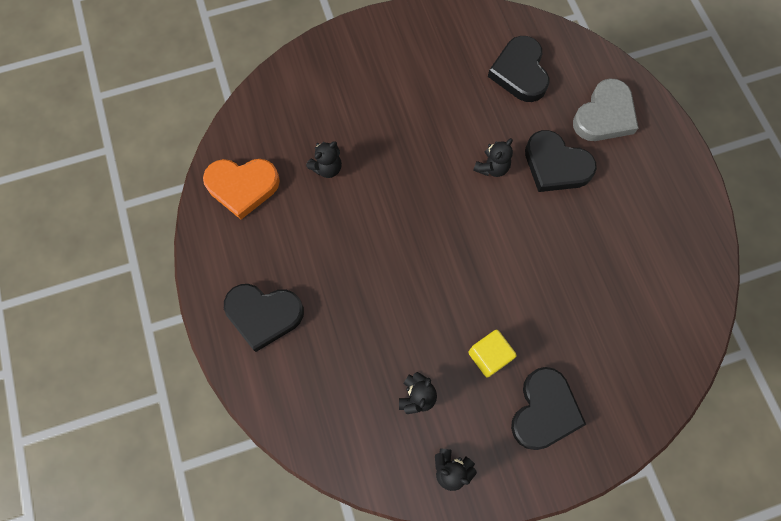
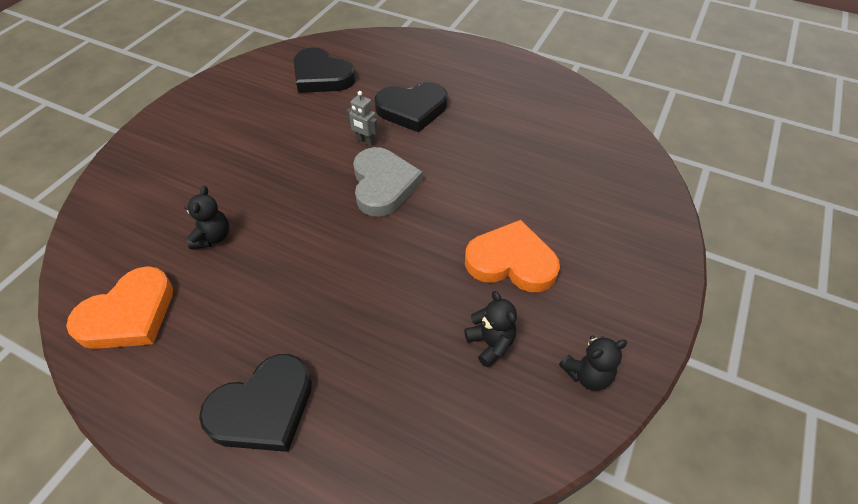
camera: 45 degrees left, 20 degrees down
(489, 356) = (511, 261): yellow cube -> orange heart
(492, 167) = (365, 141): black teddy bear -> grey robot
(544, 410) = (597, 263): black heart -> none
(604, 115) = (412, 63): grey heart -> grey heart (383, 185)

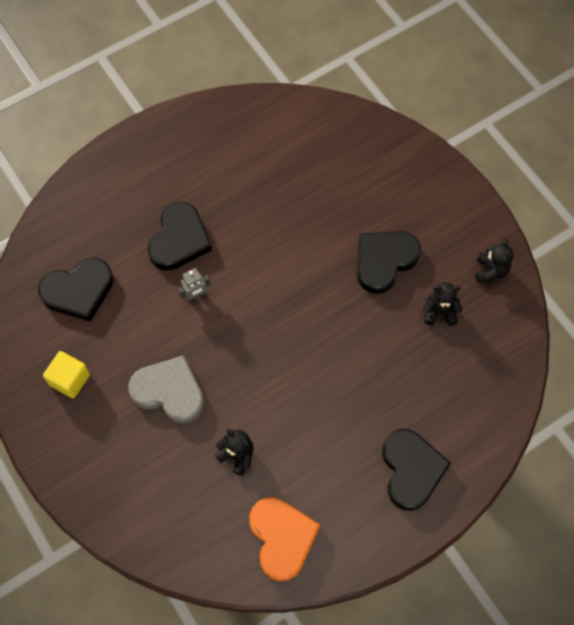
camera: 60 degrees left, 15 degrees up
(237, 103) = (70, 379): none -> yellow cube
(383, 185) = (257, 306): grey heart -> grey heart (169, 391)
(511, 261) = (384, 261): orange heart -> black heart

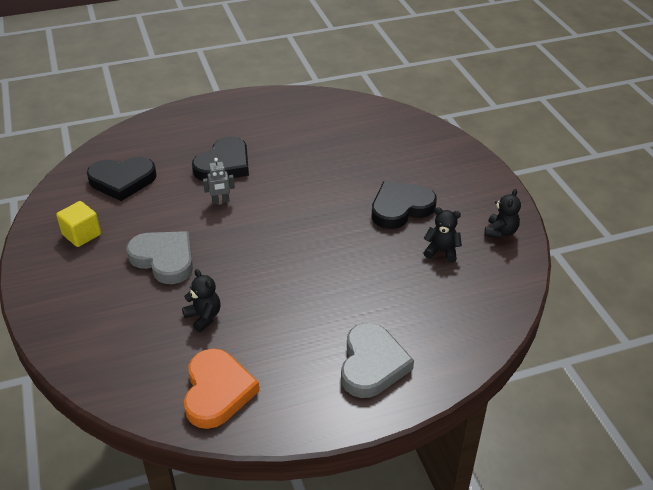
camera: 15 degrees right, 25 degrees down
(411, 470) = (372, 364): black heart -> grey heart

